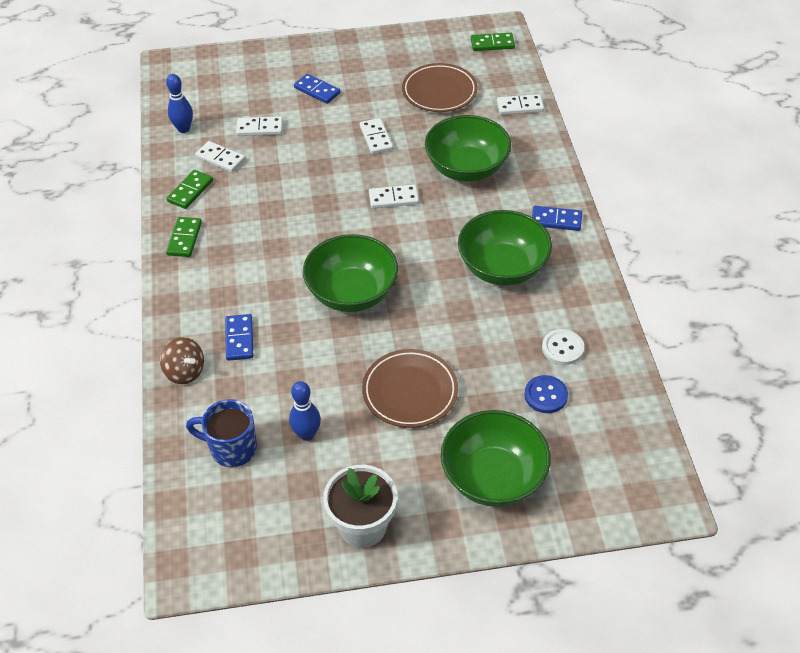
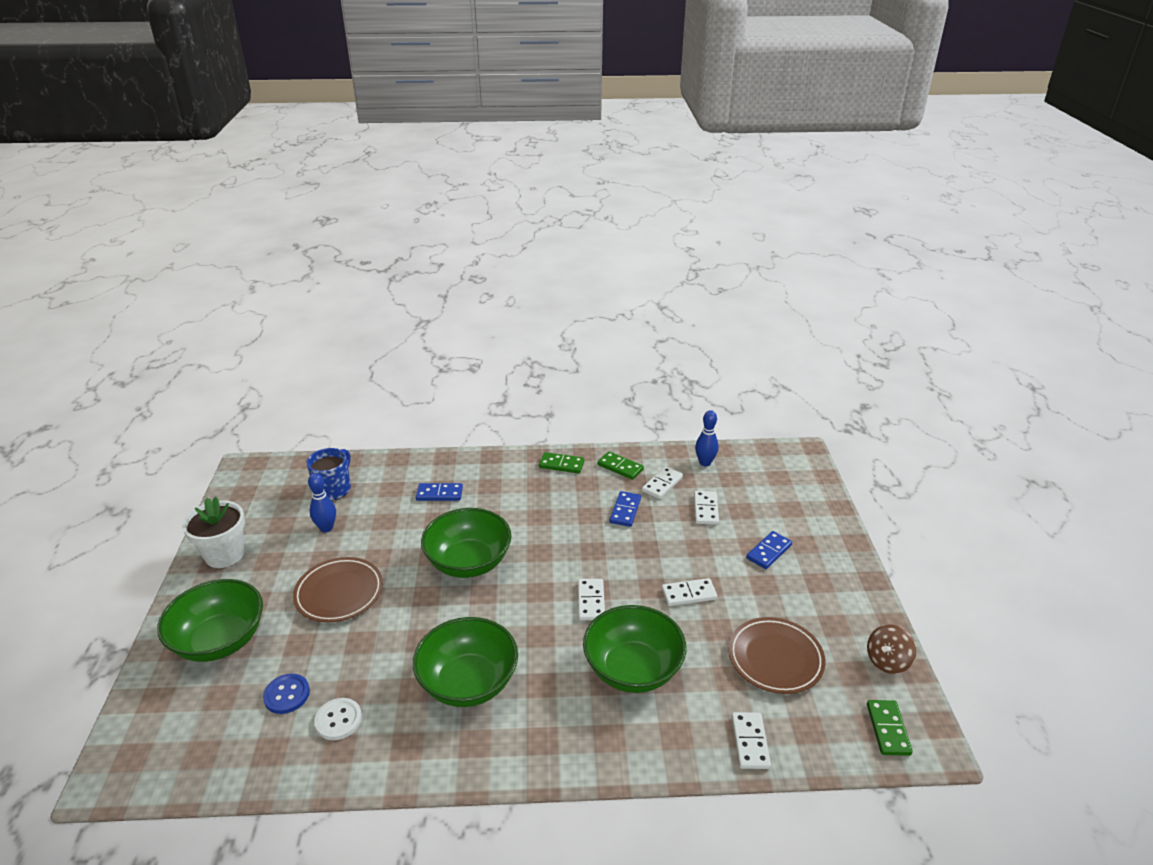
camera: 95 degrees right, 15 degrees down
(185, 372) = (417, 466): brown spinning top -> brown spinning top (887, 661)
(556, 220) = (531, 748): blue domino -> blue domino (625, 510)

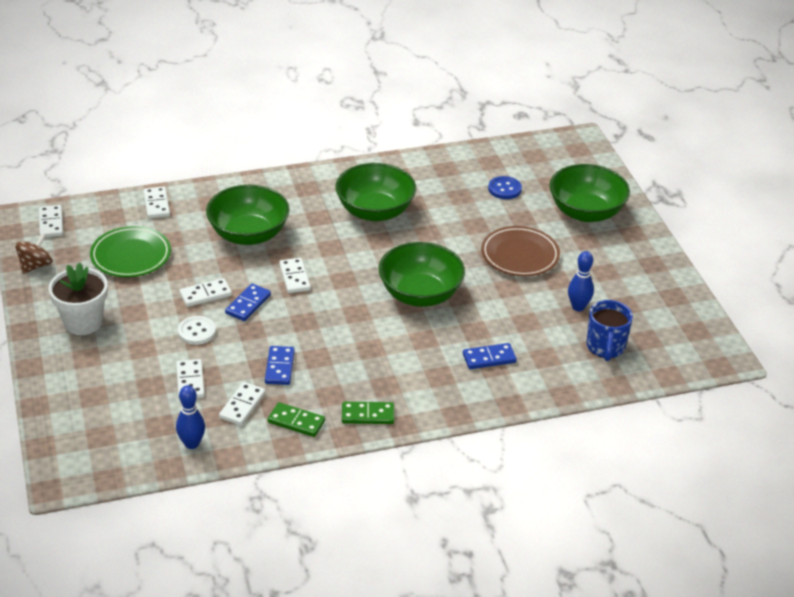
camera: 165 degrees right, 5 degrees up
(224, 554) = (649, 271): white flower pot -> white flower pot (83, 322)
(338, 720) = (456, 181): white button -> white button (197, 331)
(768, 552) = (125, 343): blue domino -> blue domino (248, 304)
(775, 658) = (131, 256): brown plate -> green plate
(888, 729) = (51, 223): green domino -> white domino

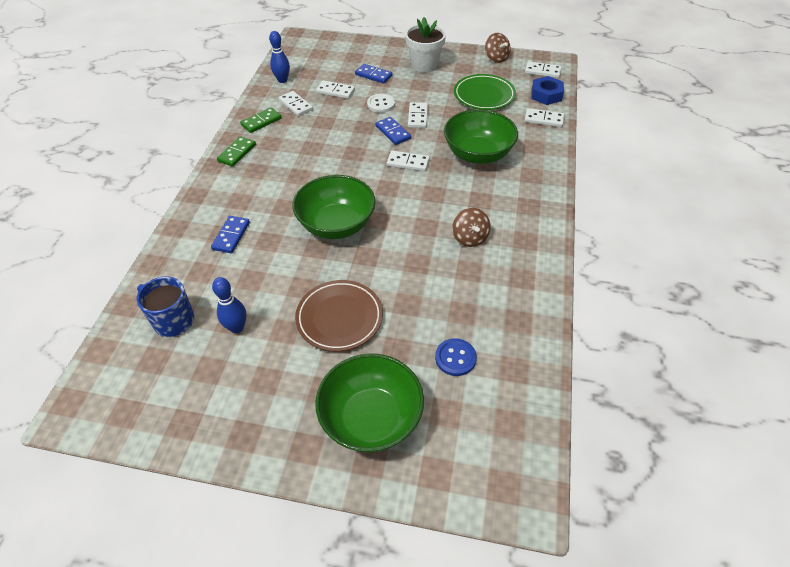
camera: 120 degrees right, 10 degrees up
(104, 211) = (546, 95): none -> blue nut
(279, 367) = (316, 129): blue domino -> blue domino (373, 75)
(375, 211) = (470, 238): green bowl -> brown spinning top

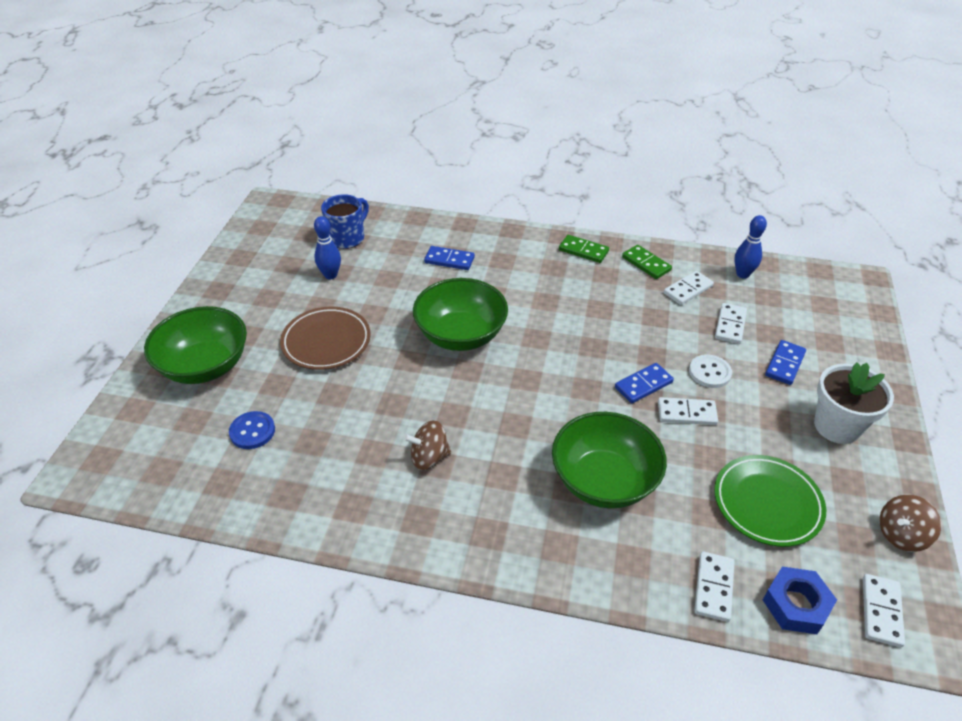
camera: 90 degrees right, 5 degrees down
(408, 162) = (577, 400): white domino -> none

